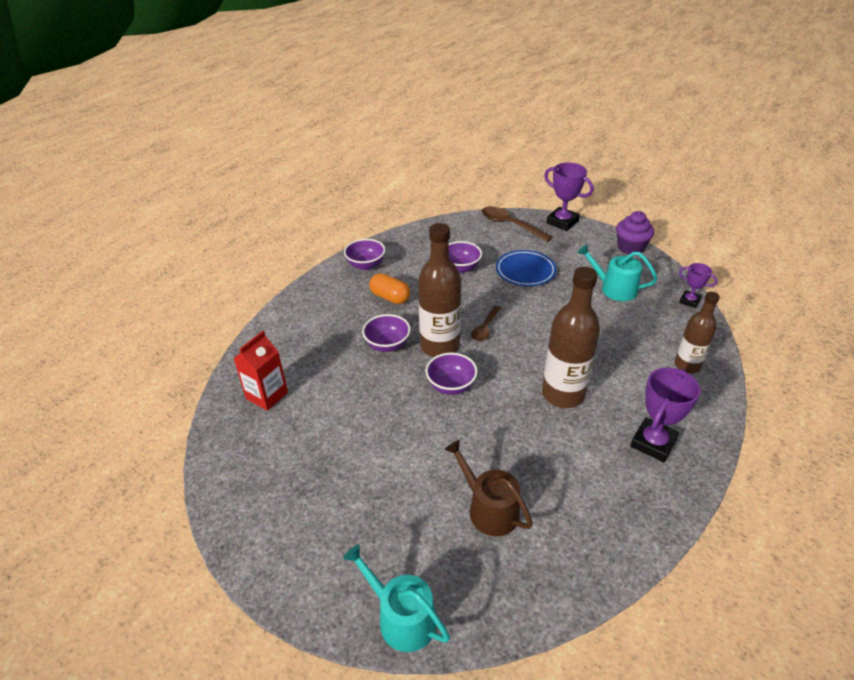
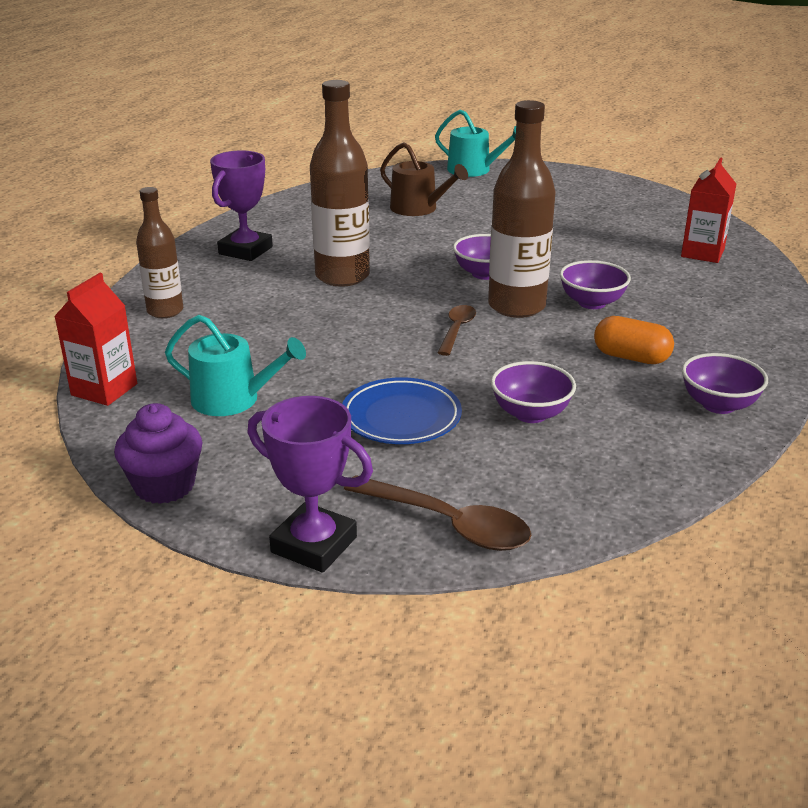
camera: 170 degrees right, 10 degrees down
(689, 301) = (104, 389): purple trophy -> red carton

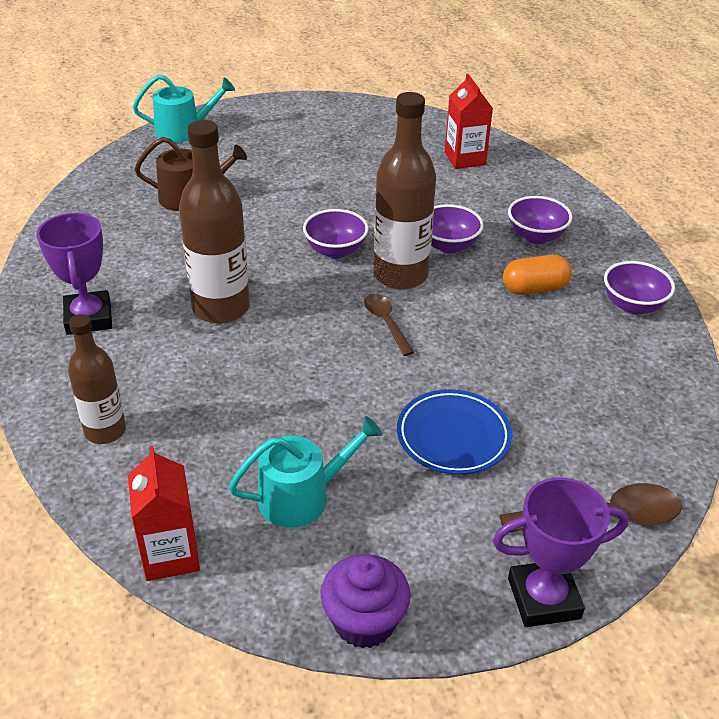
camera: 40 degrees left, 10 degrees up
(530, 414) = (534, 380): purple bowl -> purple bowl (536, 236)

